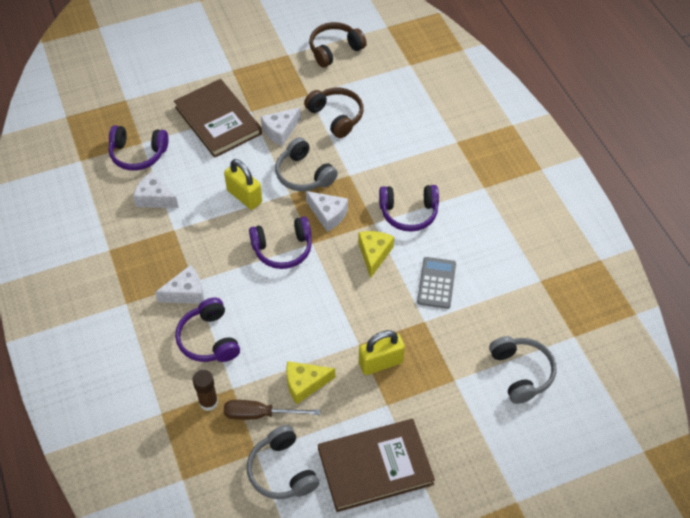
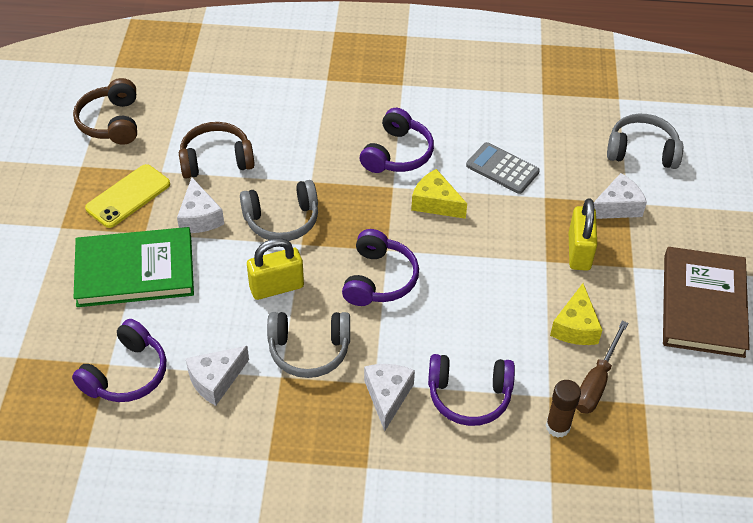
camera: 65 degrees left, 5 degrees down
(218, 120) = (135, 270): brown book -> green book
(276, 88) = (128, 196): none -> yellow phone
(282, 471) = (677, 388): grey headphones -> grey headphones (309, 350)
(328, 214) = (355, 221): white cheese -> white cheese (617, 207)

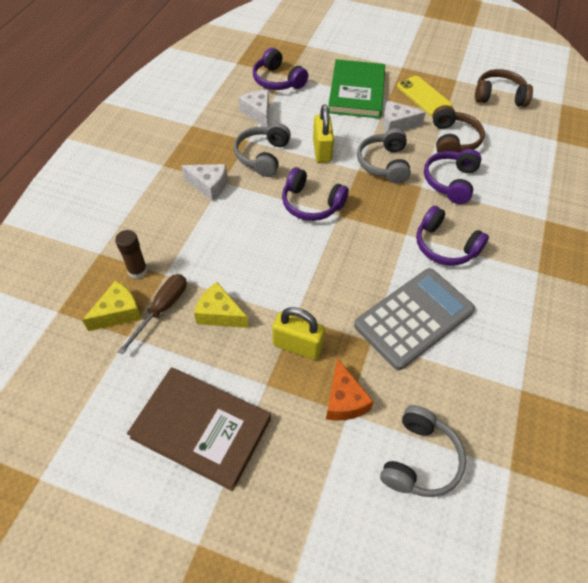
camera: 105 degrees right, 5 degrees up
(435, 203) = (381, 257): yellow cheese -> yellow cheese (118, 313)
(469, 396) = (188, 228): purple headphones -> purple headphones (450, 181)
(502, 169) = (414, 318): grey calculator -> grey calculator, size x1.74
(596, 382) = (162, 309): brown screwdriver -> brown screwdriver turned 75 degrees clockwise
(617, 207) = (344, 400): white cheese -> orange cheese

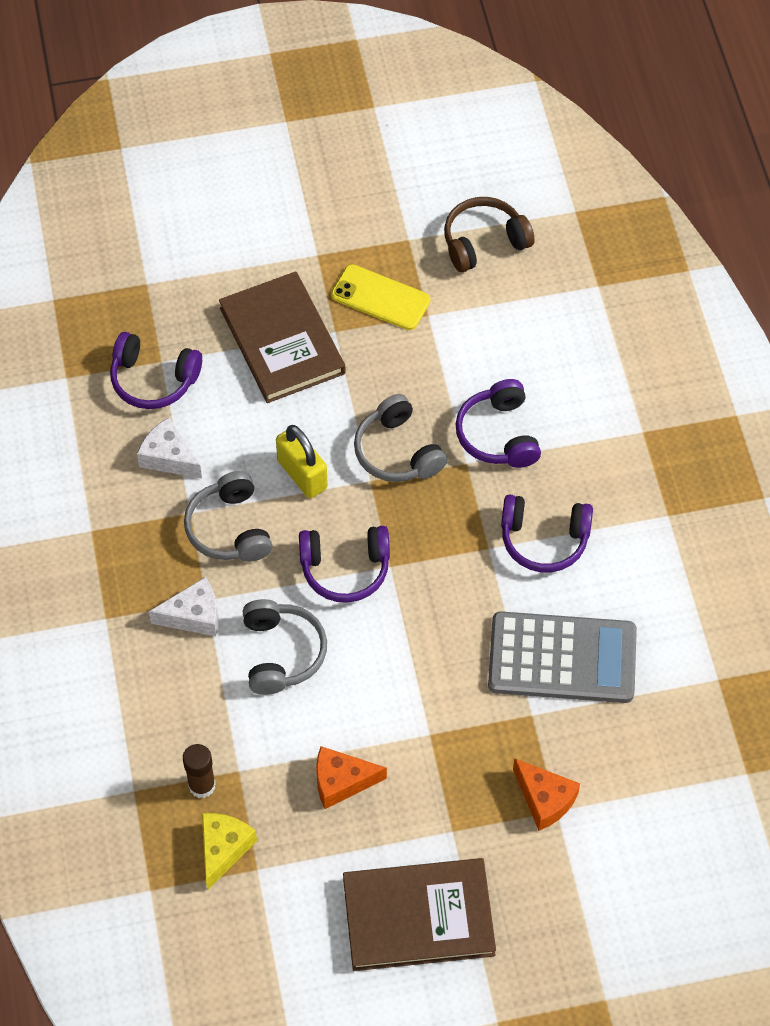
camera: 30 degrees left, 5 degrees up
(162, 309) = (271, 815): brown screwdriver -> none
(219, 314) = (341, 781): yellow cheese -> orange cheese
(297, 345) = (455, 767): yellow padlock -> none
(356, 92) = (282, 340): green book -> brown book
(396, 124) = (374, 373): white cheese -> none
(414, 318) = (562, 658): grey calculator -> grey calculator turned 75 degrees clockwise
(420, 459) = (656, 815): grey headphones -> grey headphones (282, 653)
(453, 140) = (464, 360): brown headphones -> none

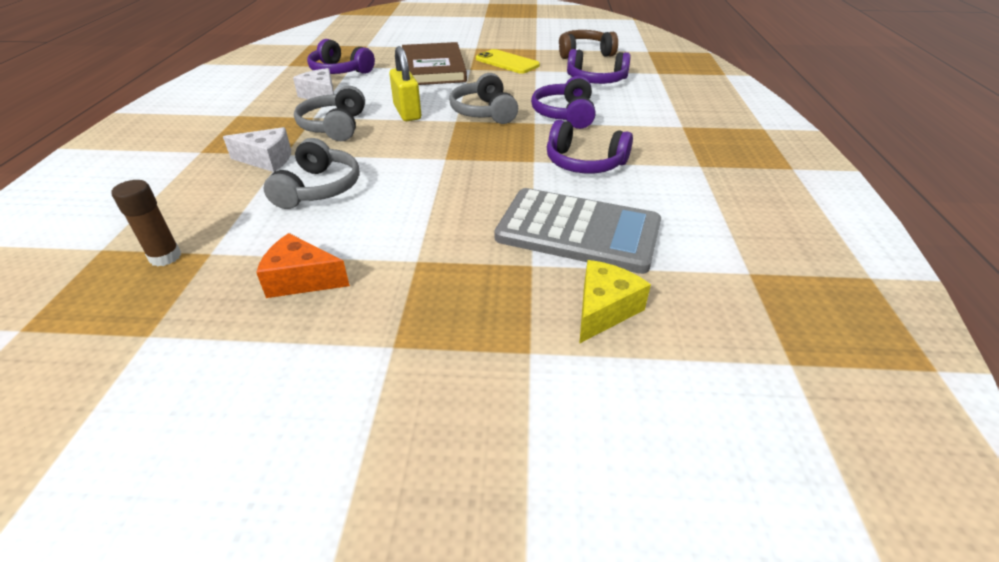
camera: 15 degrees right, 20 degrees down
(223, 849) = (132, 310): yellow cheese -> yellow cheese (604, 310)
(345, 569) = (407, 155): purple headphones -> purple headphones (596, 80)
(418, 916) = (292, 432): brown book -> none
(544, 799) = (519, 338): orange cheese -> none

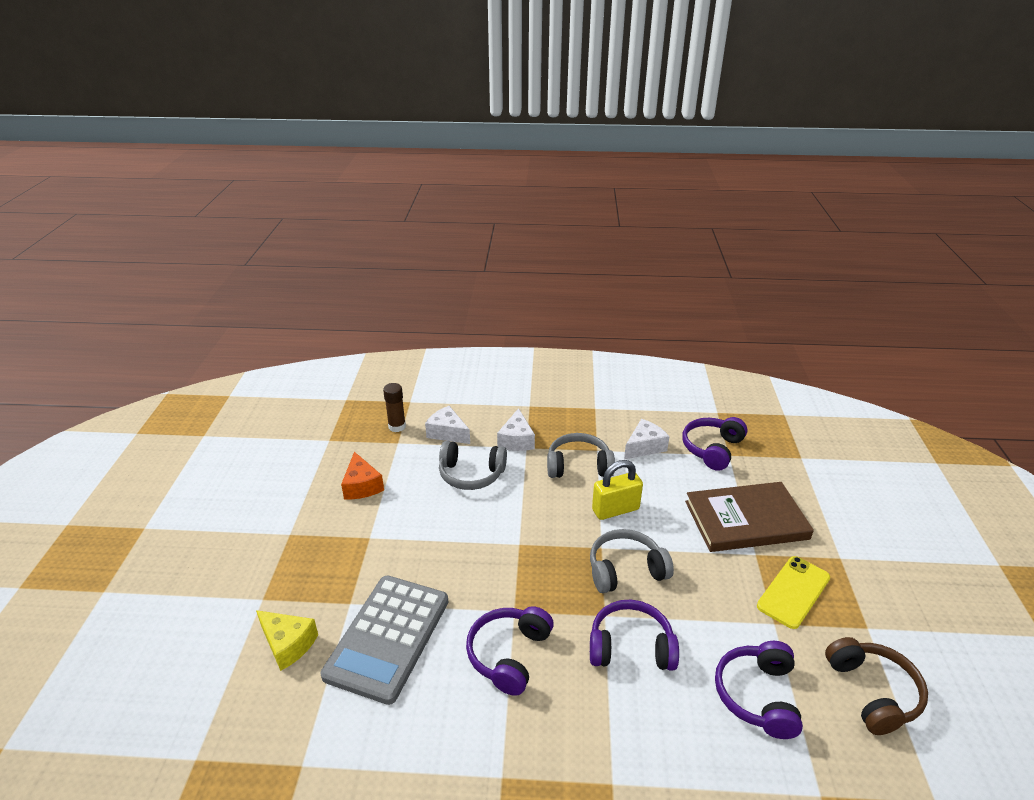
camera: 90 degrees right, 5 degrees down
(217, 209) = (447, 433): none -> white cheese
(301, 279) = (362, 486): orange cheese -> orange cheese turned 150 degrees clockwise

